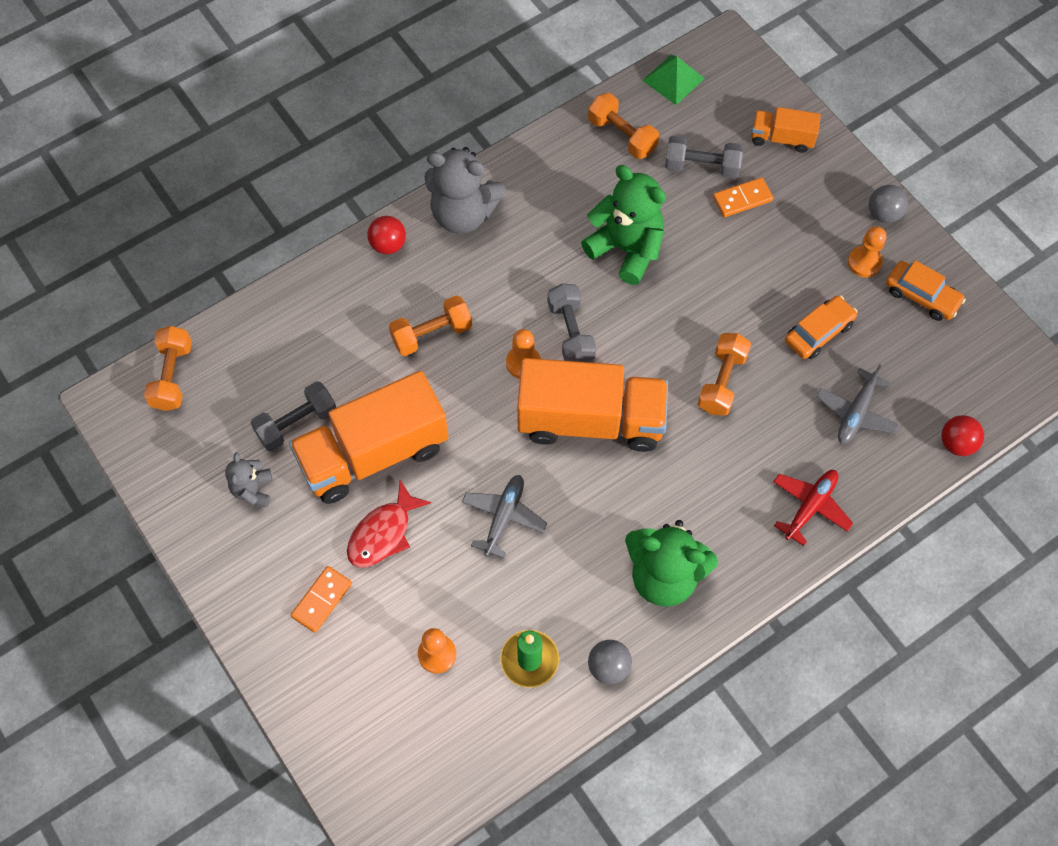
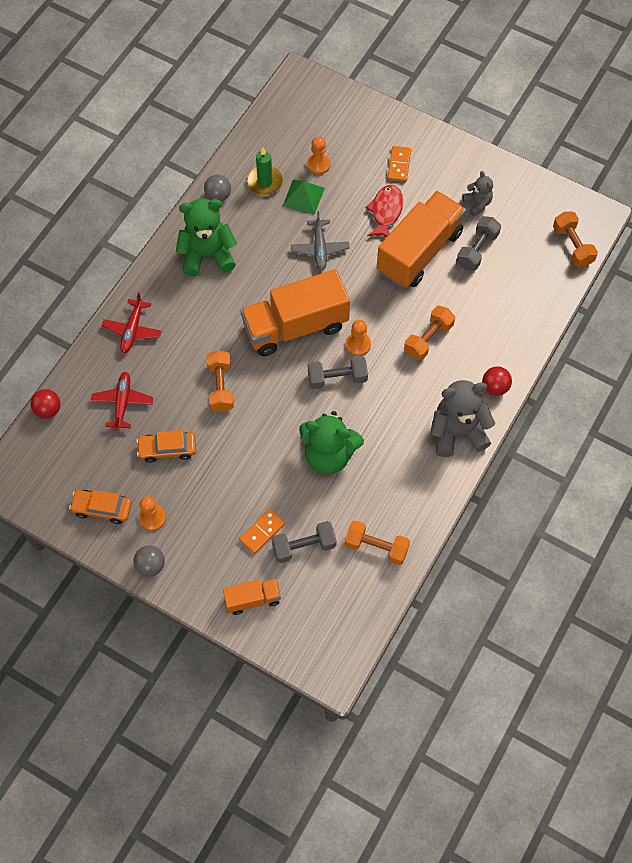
camera: 155 degrees right, 0 degrees up
(571, 332) = (337, 378): grey dumbbell -> grey dumbbell turned 60 degrees counterclockwise
(673, 79) = (360, 617): green pyramid -> green pyramid (303, 196)
(818, 332) = (167, 449): orange car -> orange car turned 60 degrees clockwise
(856, 413) = (122, 402): grey plane -> red plane

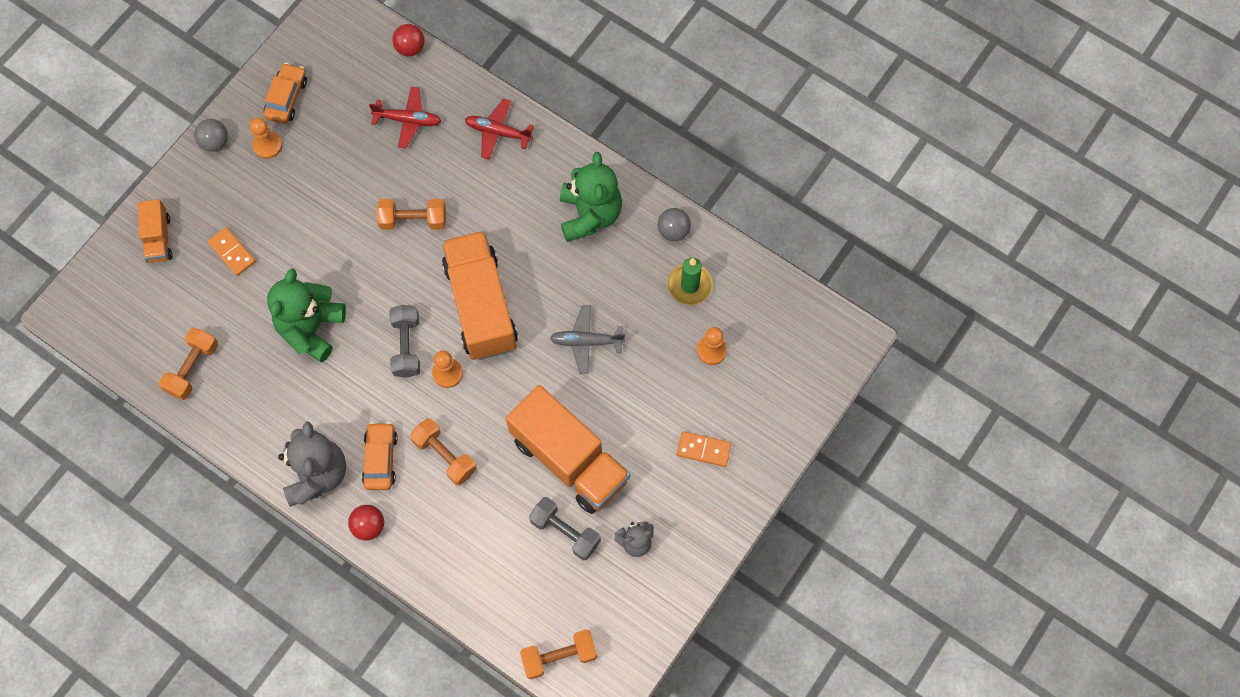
camera: 95 degrees right, 5 degrees up
(167, 449) = (345, 163): orange car -> orange car (380, 459)
(303, 196) = (664, 329): green pyramid -> none
(304, 546) = (207, 293): grey dumbbell -> none
(386, 212) = (633, 425): red fish -> none

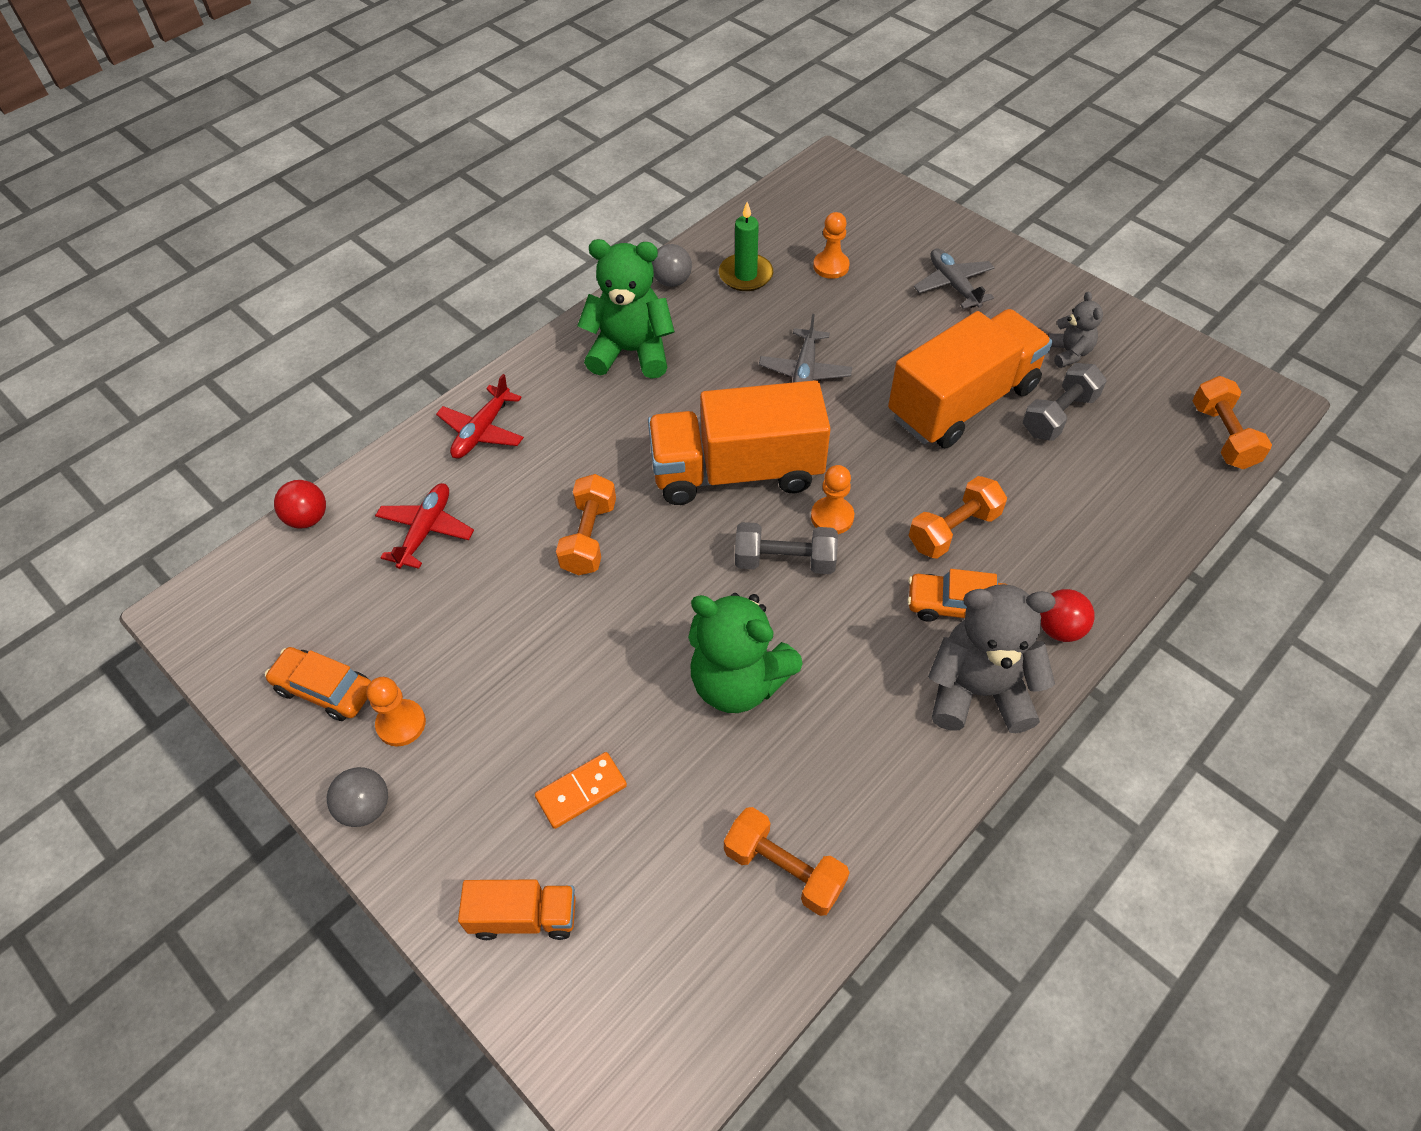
camera: 80 degrees left, 15 degrees down
(703, 449) = (953, 285): orange domino -> grey plane

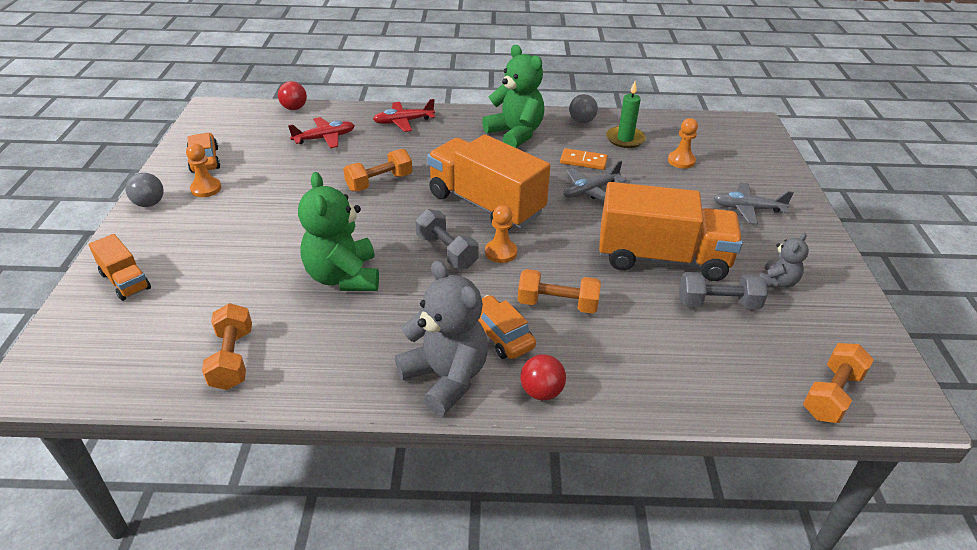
camera: 45 degrees right, 15 degrees down
(581, 792) = (217, 261): orange domino -> orange domino (583, 161)
(953, 285) = (747, 209): grey plane -> grey plane turned 105 degrees counterclockwise

